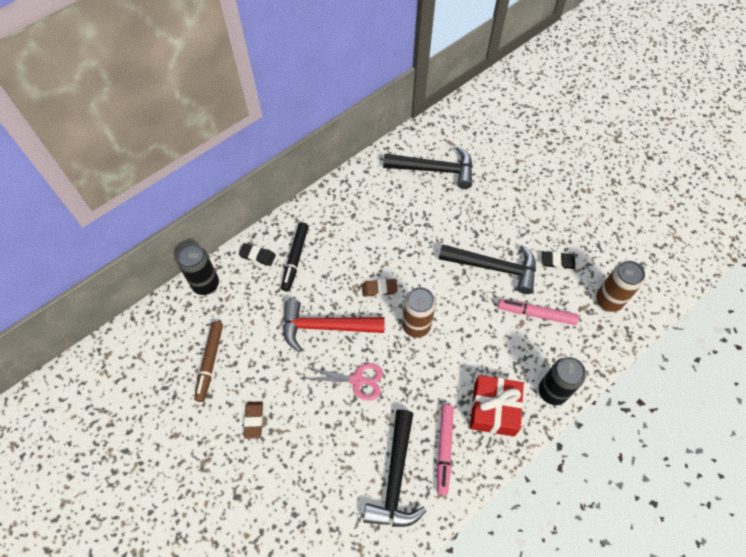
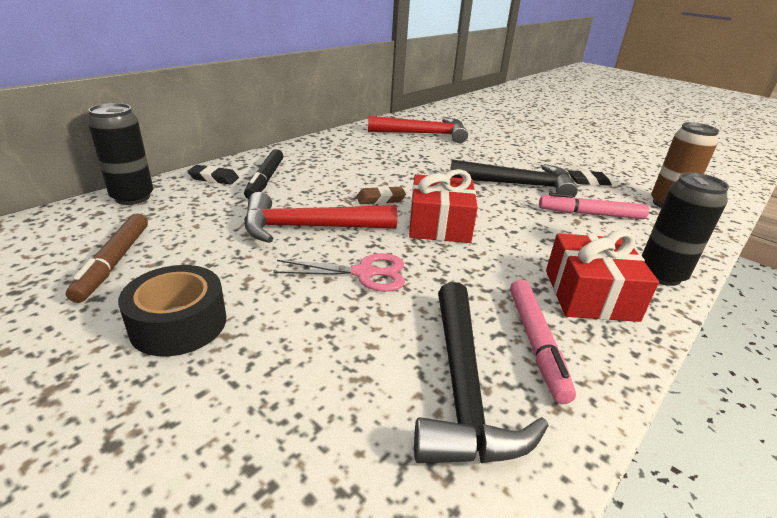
camera: 10 degrees left, 30 degrees down
(254, 420) = (179, 324): brown eraser -> black tape
(416, 326) = (439, 224): brown can -> red gift
(435, 169) = (424, 134): black hammer -> red hammer

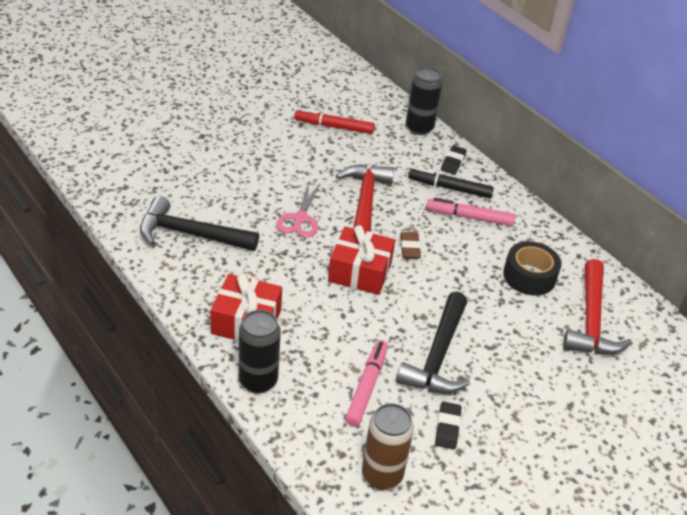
camera: 100 degrees right, 10 degrees up
(113, 262) = (334, 127): brown marker -> red marker
(179, 324) = (271, 149): black tape -> black tape (529, 276)
(536, 343) = (210, 274): pink marker -> pink marker (469, 217)

